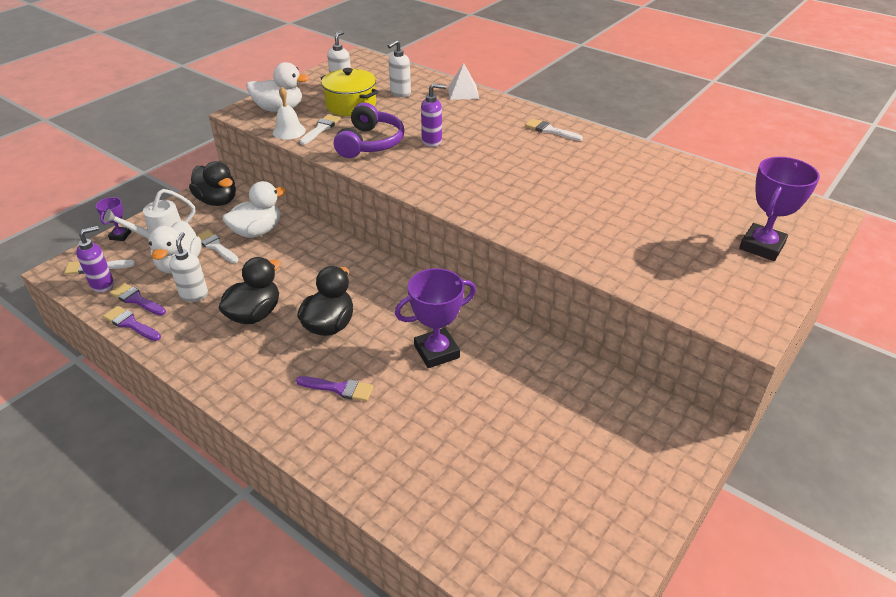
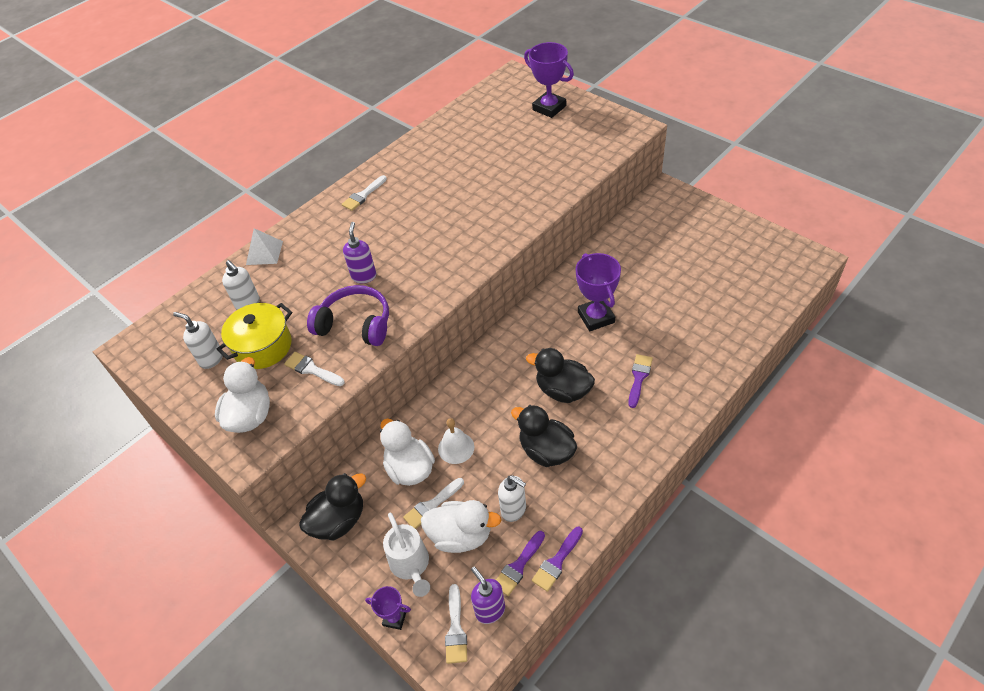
camera: 80 degrees left, 10 degrees up
(194, 295) = (514, 510): white soap dispenser -> white soap dispenser turned 150 degrees counterclockwise
(289, 131) = (310, 399): white bell -> white bell (456, 448)

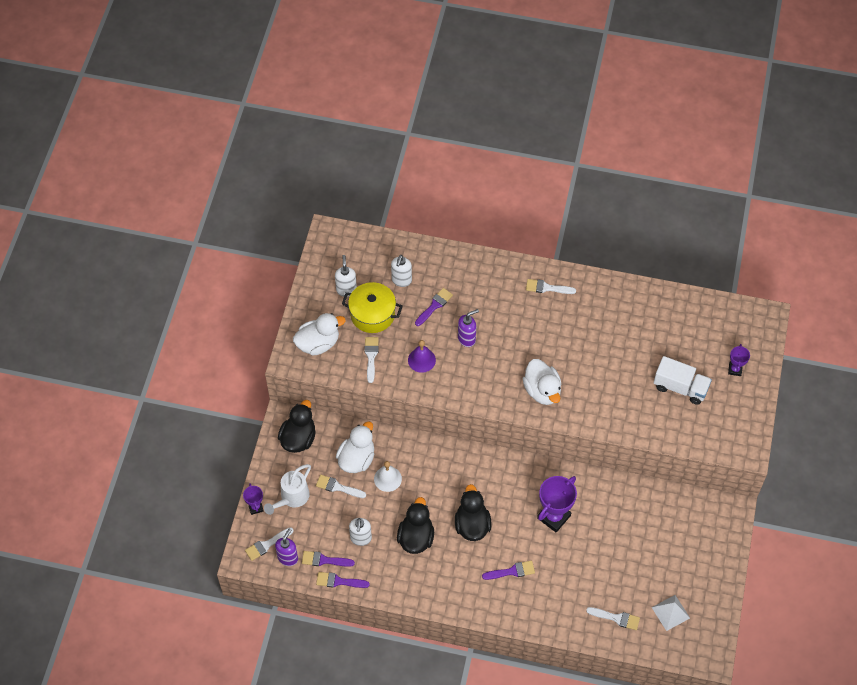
camera: 55 degrees right, 10 degrees up
(264, 253) = (452, 258): white pyramid -> white pyramid (670, 612)
(303, 288) = (434, 306): none -> purple brush
(339, 521) = (298, 438): black duck -> black duck turned 90 degrees counterclockwise
(355, 324) = (421, 360): purple headphones -> purple bell
(461, 536) = (326, 516): white duck -> white duck (542, 391)
(541, 145) = (680, 387): none -> white truck
(549, 108) = (735, 369): purple trophy -> purple trophy, size x0.54
(738, 312) = (616, 618): none -> white brush

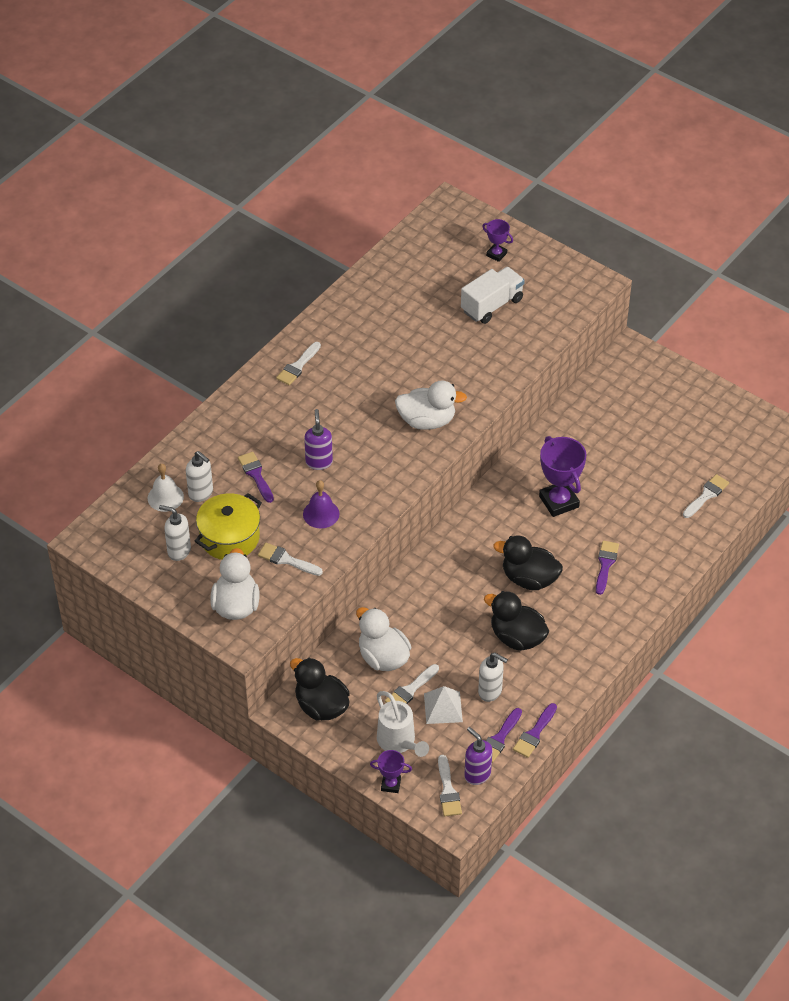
camera: 65 degrees left, 10 degrees down
(387, 479) = (426, 636): white bell -> white bell (165, 497)
(670, 612) = (722, 447): white pyramid -> white pyramid (443, 707)

